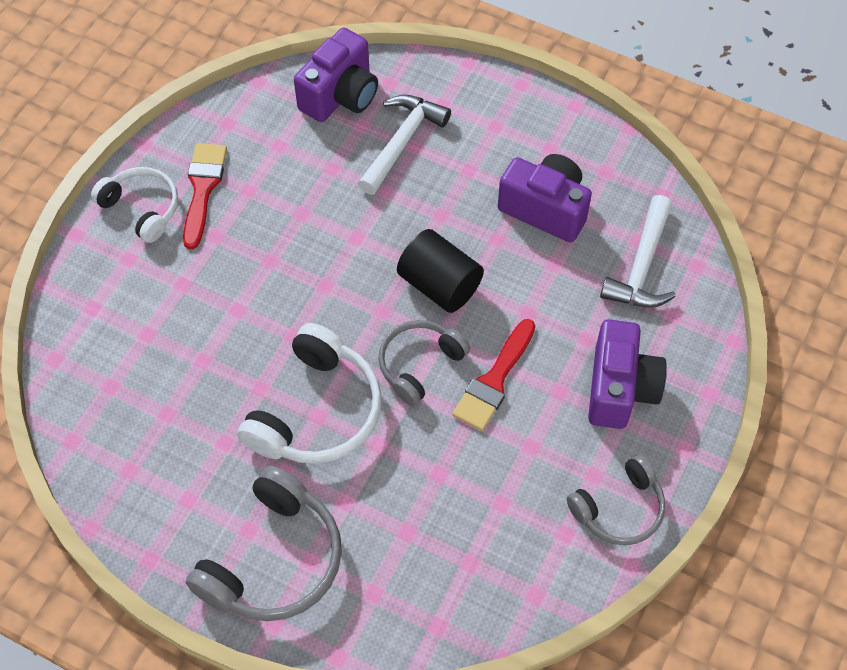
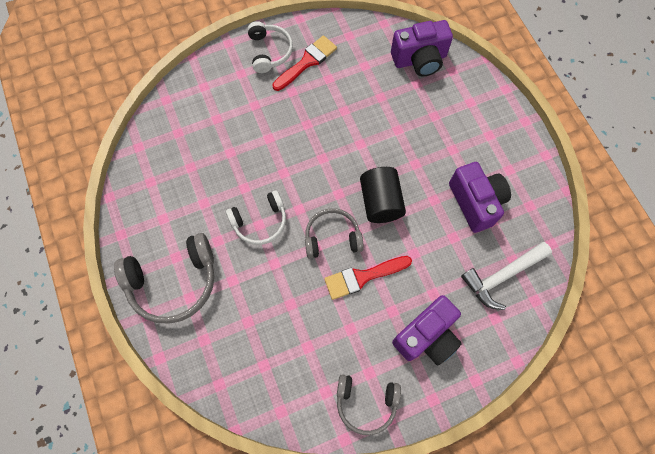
camera: 40 degrees right, 10 degrees up
(317, 411) = (260, 222): white headphones -> white headphones, size x0.63
(402, 142) = (430, 108): white hammer -> none

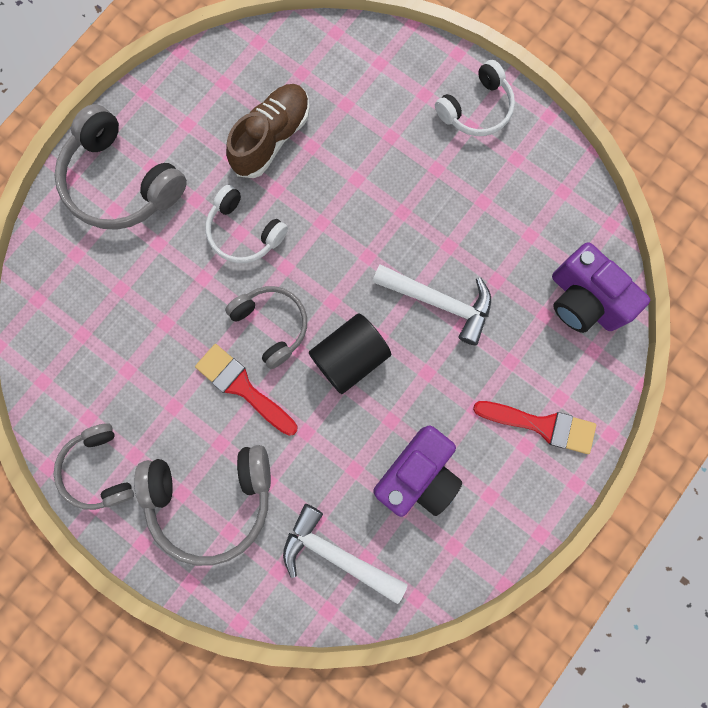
camera: 60 degrees right, 10 degrees up
(208, 172) = (272, 138): none -> brown shoe
(307, 62) = (490, 162): red brush -> red brush (542, 425)
(375, 134) = (439, 302): none -> white hammer
(426, 336) = (211, 499): purple camera -> grey headphones

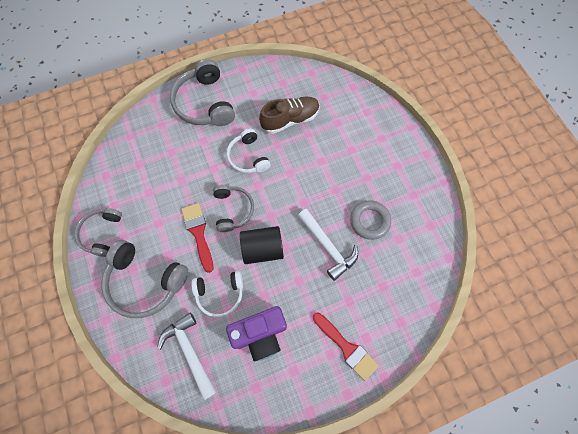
camera: 30 degrees right, 10 degrees down
(476, 109) = (405, 159): white headphones -> white headphones (220, 294)
(476, 232) = (369, 221): none -> grey ring
(583, 300) = (410, 290): purple camera -> none

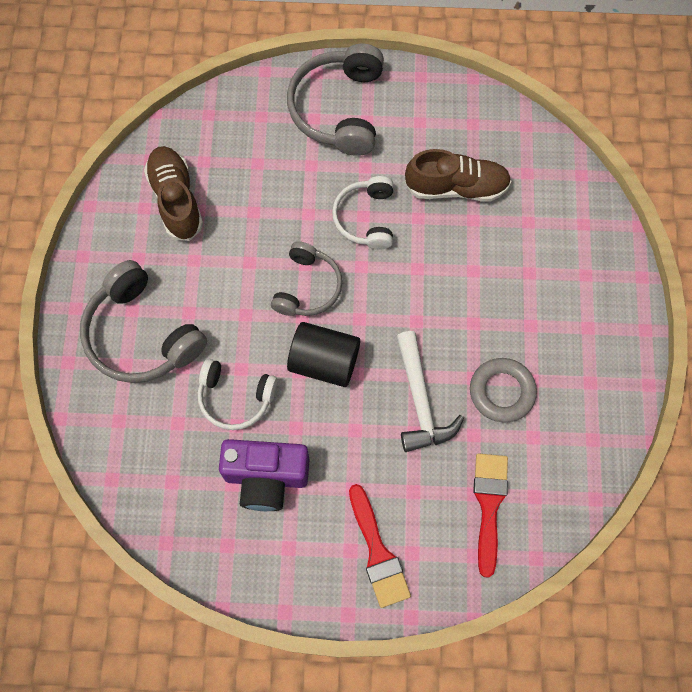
camera: 25 degrees right, 0 degrees up
(102, 233) = (111, 241): grey headphones -> none
(132, 192) = (176, 200): none -> brown shoe
(190, 352) = (160, 456): white hammer -> none
(198, 233) = (243, 299): red brush -> red brush (489, 505)

